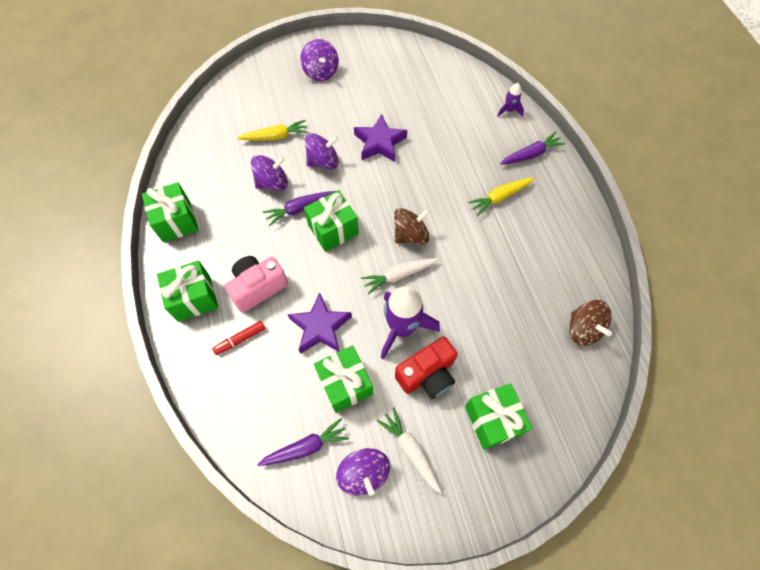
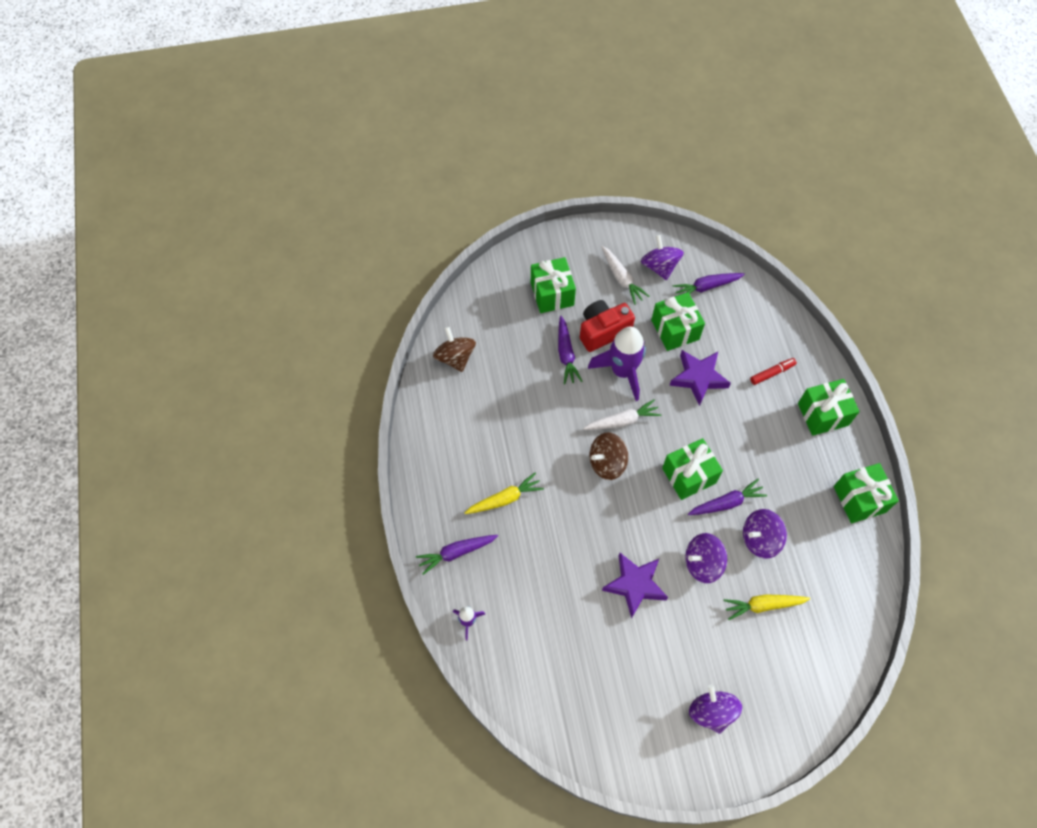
camera: 175 degrees left, 0 degrees up
(258, 287) = (761, 420): pink camera -> none
(465, 343) = (566, 354): none -> purple carrot

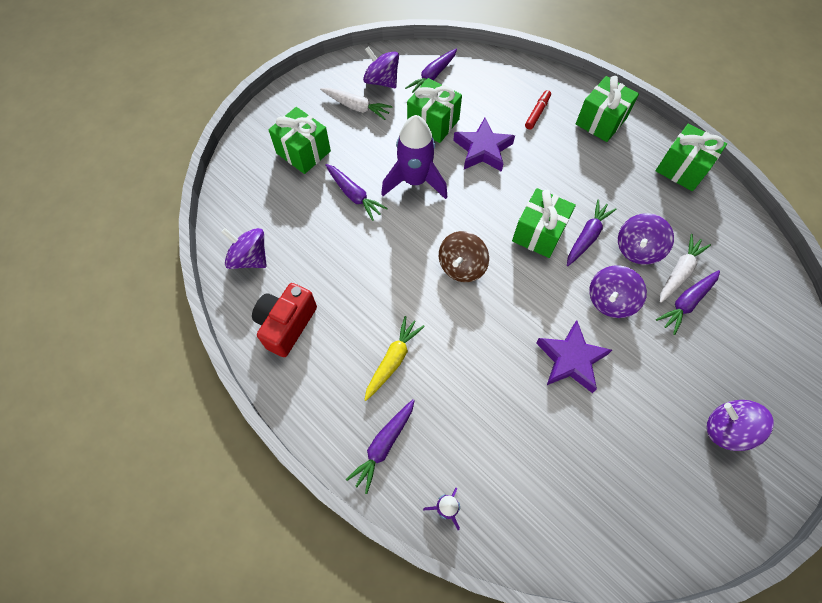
camera: 35 degrees left, 0 degrees up
(455, 357) = (250, 258): brown spinning top -> purple spinning top
(603, 331) = (372, 158): red camera -> red camera (286, 325)
(622, 421) = (447, 222): white carrot -> white carrot (679, 272)
(763, 605) = (686, 303): yellow carrot -> purple carrot

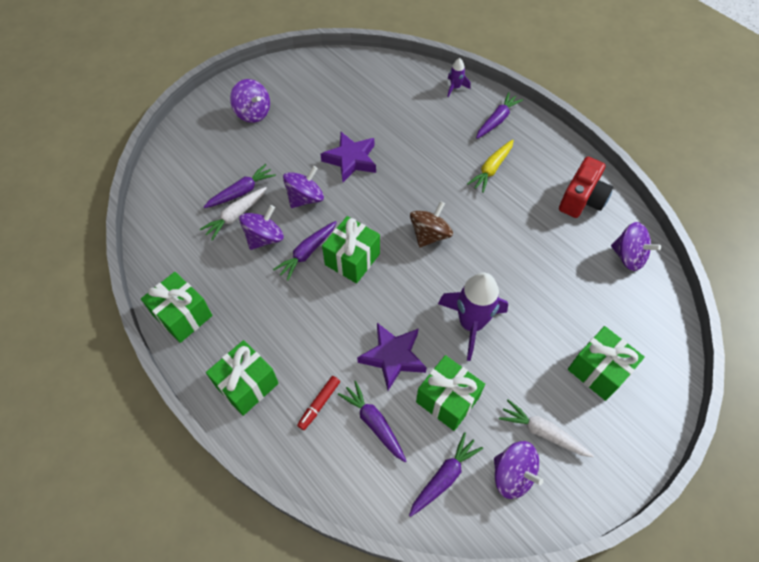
camera: 175 degrees left, 5 degrees down
(354, 195) = (535, 313): purple carrot -> purple carrot (374, 423)

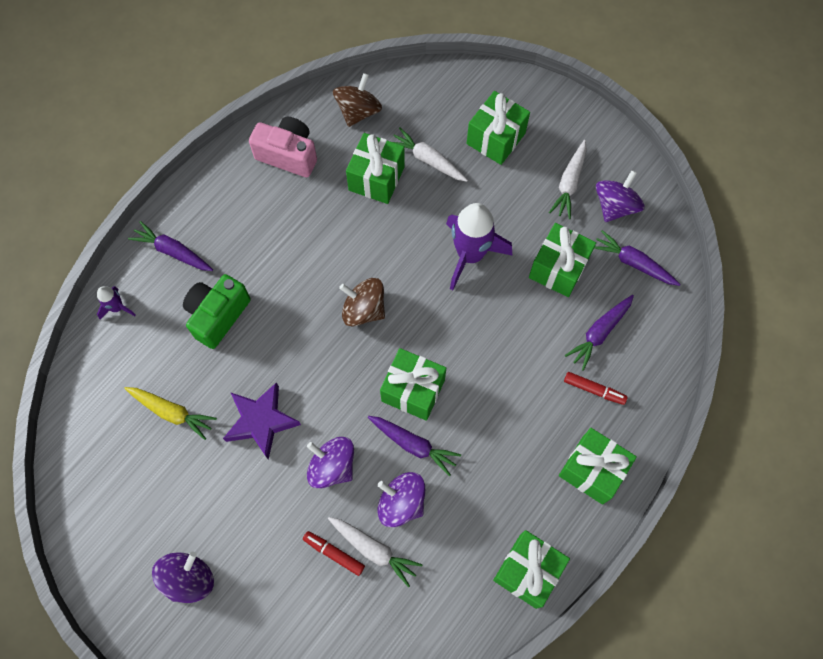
camera: 100 degrees left, 10 degrees up
(241, 191) = (334, 553): purple carrot -> red marker
(393, 357) = (525, 326): purple star -> none
(440, 142) = (218, 315): none -> green camera
(491, 169) = (255, 252): yellow carrot -> yellow carrot (172, 412)
(556, 261) = (376, 178): none -> green gift
(574, 305) = (428, 160): none -> white carrot
(582, 199) = (288, 155): red camera -> pink camera
(628, 256) = (358, 111): purple spinning top -> brown spinning top

